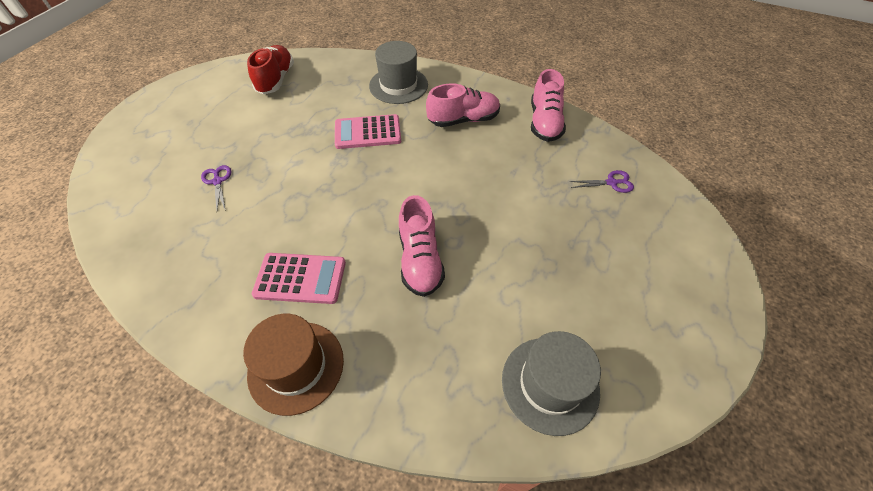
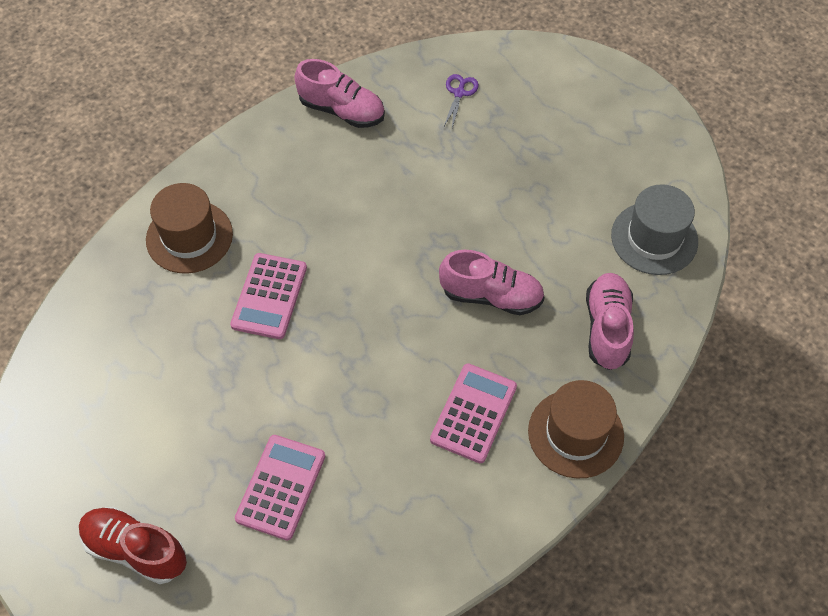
camera: 70 degrees left, 5 degrees up
(217, 181) = (281, 487): purple scissors -> pink calculator
(276, 80) = (89, 388): red shoe -> red shoe (135, 550)
(398, 85) = (189, 237): grey hat -> brown hat
(463, 120) = (297, 187): pink shoe -> pink shoe (607, 328)

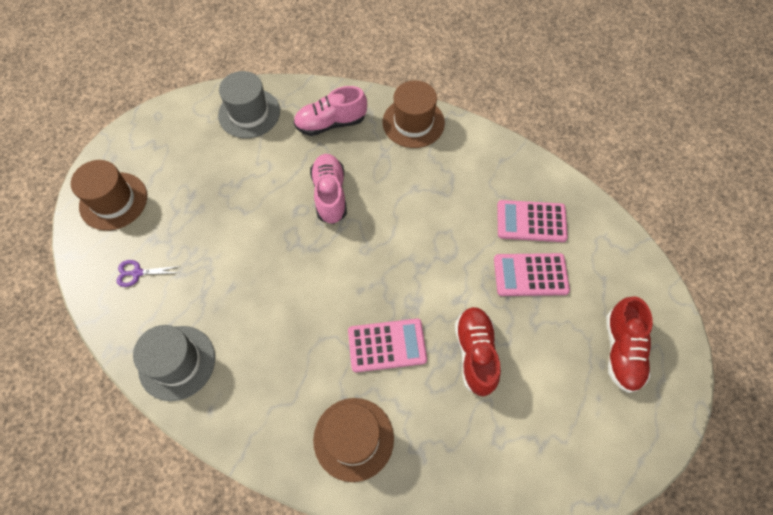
camera: 110 degrees left, 5 degrees up
(216, 382) = (475, 353): none -> red shoe
(342, 110) = (177, 362): pink shoe -> grey hat
(474, 413) = (424, 179): pink calculator -> pink calculator (531, 221)
(562, 84) = (113, 201): none -> brown hat

